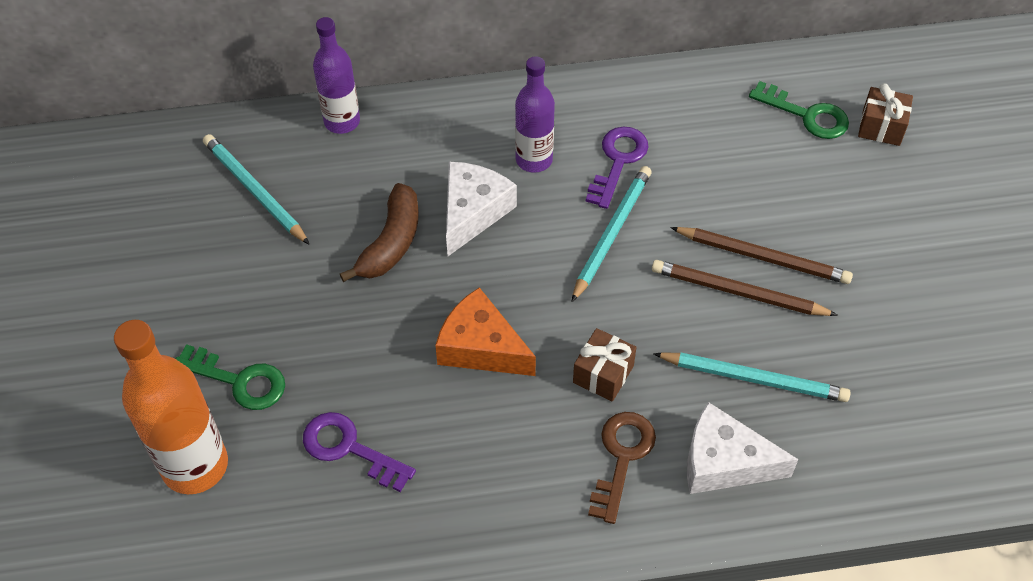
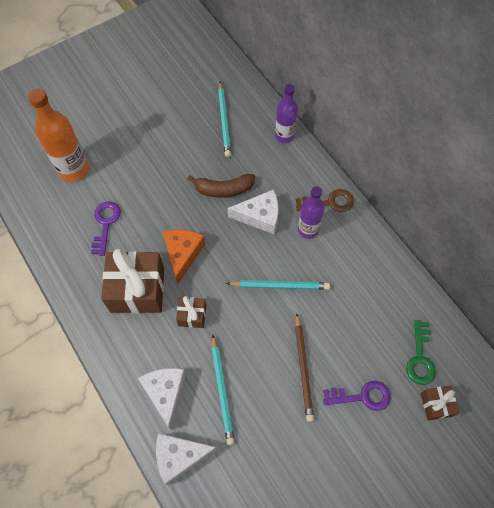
camera: 65 degrees right, 10 degrees up
(239, 381) = (121, 165): green key -> none
(254, 191) = (224, 121): turquoise pencil -> turquoise pencil turned 150 degrees clockwise
(513, 441) = (137, 290): none -> brown gift
(618, 161) = (329, 270): purple key -> purple key (362, 396)
(622, 457) = (148, 343): brown key -> brown key (329, 202)
(738, 292) = (273, 363): brown pencil -> none
(841, 479) = (180, 457): none -> white cheese

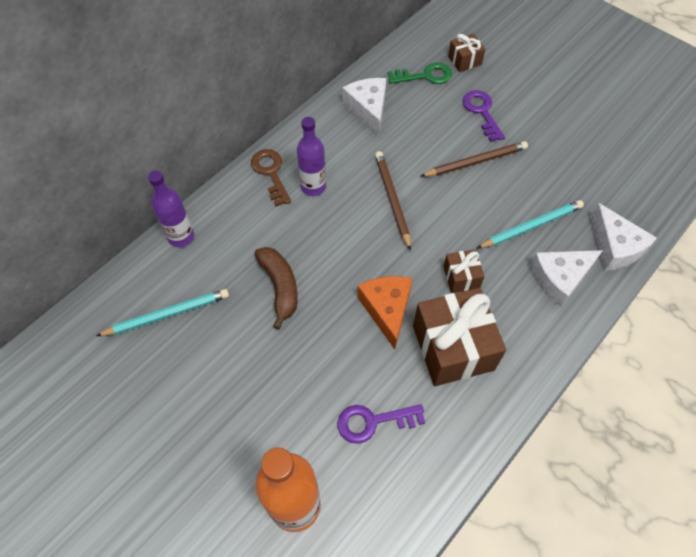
camera: 105 degrees left, 5 degrees down
(182, 254) = (387, 309): orange cheese -> orange cheese turned 90 degrees clockwise
(260, 216) = (308, 238): white cheese -> white cheese (368, 109)
(280, 285) = (392, 200): turquoise pencil -> brown pencil

